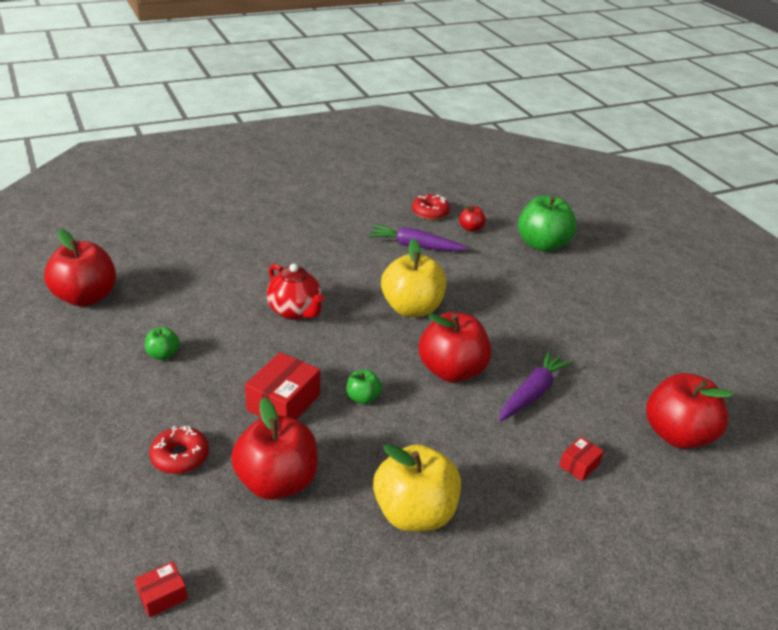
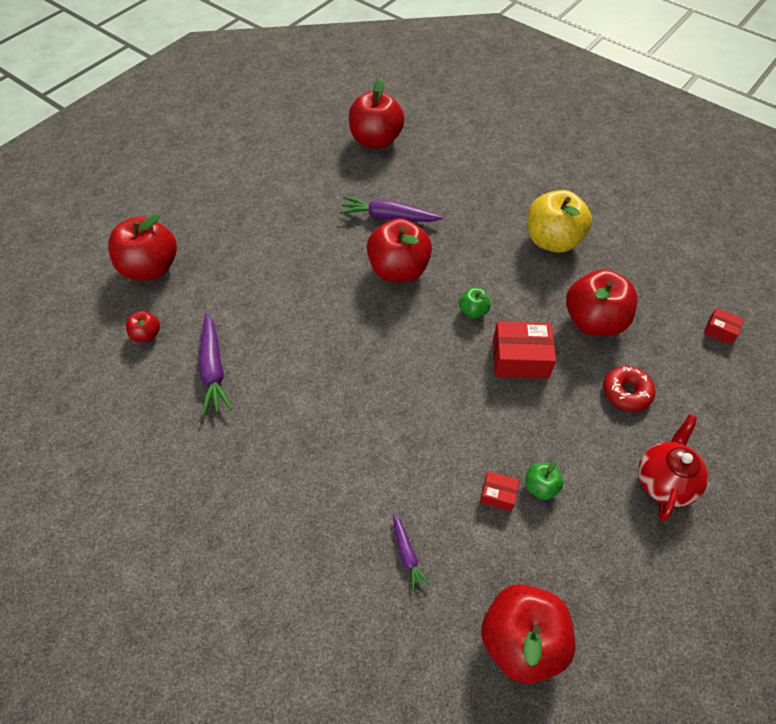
camera: 115 degrees left, 20 degrees up
(191, 276) = (407, 555): none -> purple carrot
(295, 311) = (399, 416): red teapot -> red teapot (664, 481)
(411, 308) = (330, 328): yellow apple -> none
(430, 212) = (127, 385): red donut -> none
(542, 244) = (151, 268): green apple -> red apple
(579, 465) = (443, 178): red box -> red box (498, 494)

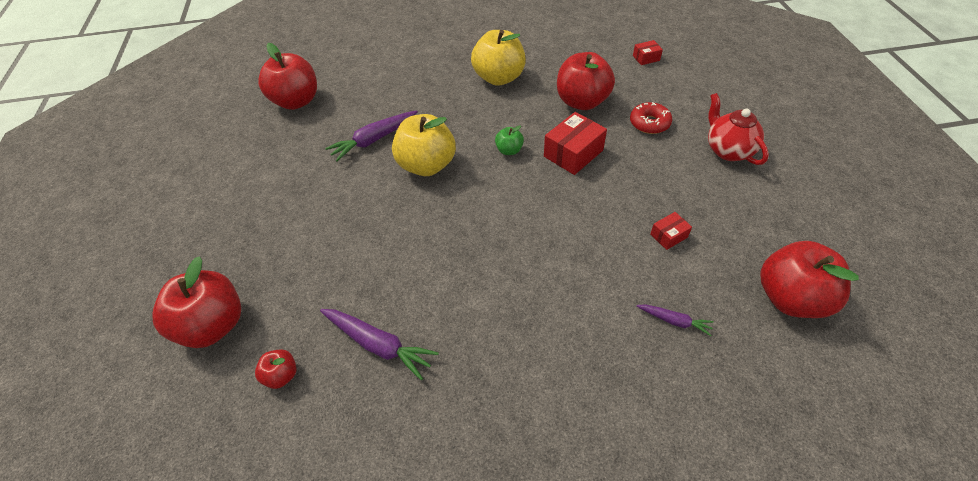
camera: 45 degrees left, 5 degrees down
(398, 270) = (427, 165): red apple -> yellow apple
(540, 487) = (681, 210): green apple -> none

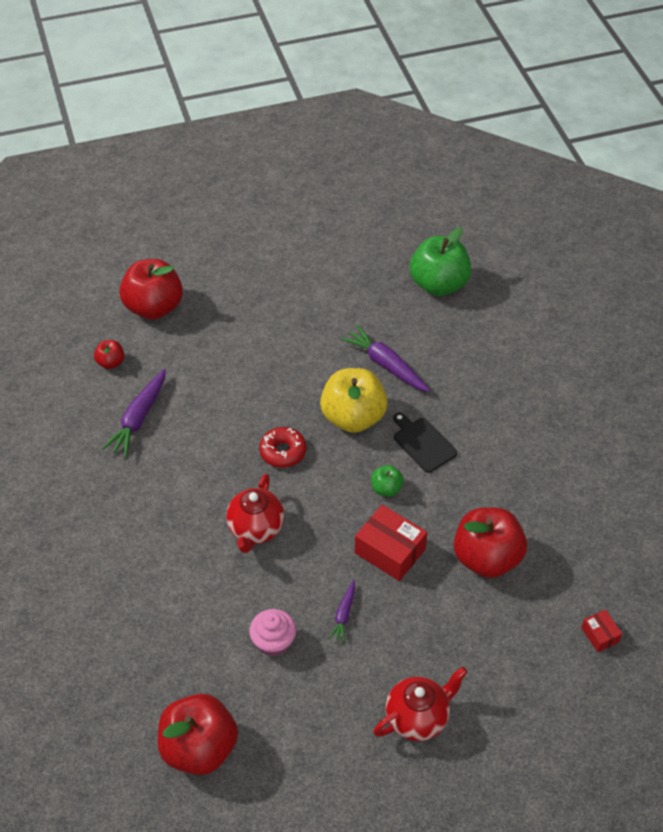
camera: 80 degrees right, 0 degrees up
(296, 101) = (438, 284): red apple -> green apple
(465, 125) = (423, 443): none -> black cutting board
(499, 78) = (519, 466): yellow apple -> none
(544, 243) = (255, 529): none -> red teapot
(649, 123) = (456, 632): red donut -> red donut (283, 452)
(668, 236) = (273, 642): red box -> pink cupcake
(674, 321) = (168, 640): purple carrot -> purple carrot (344, 614)

